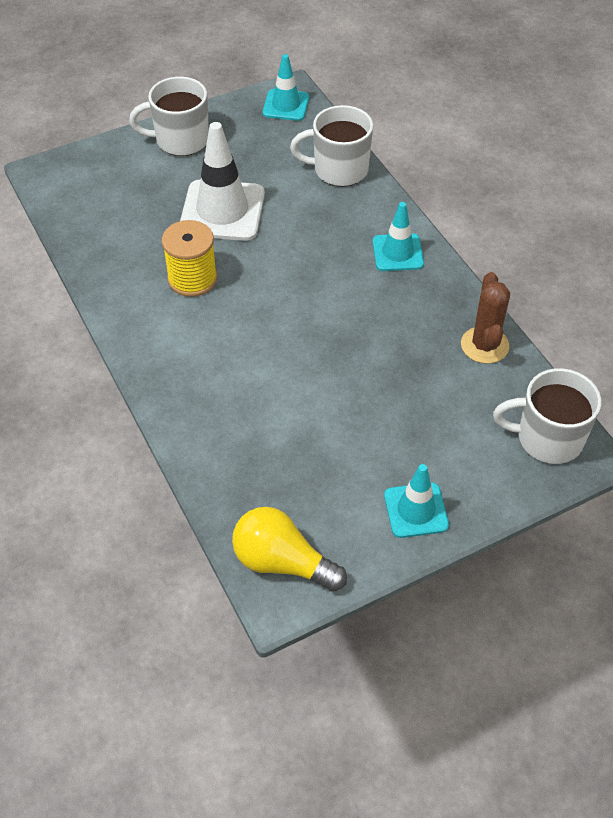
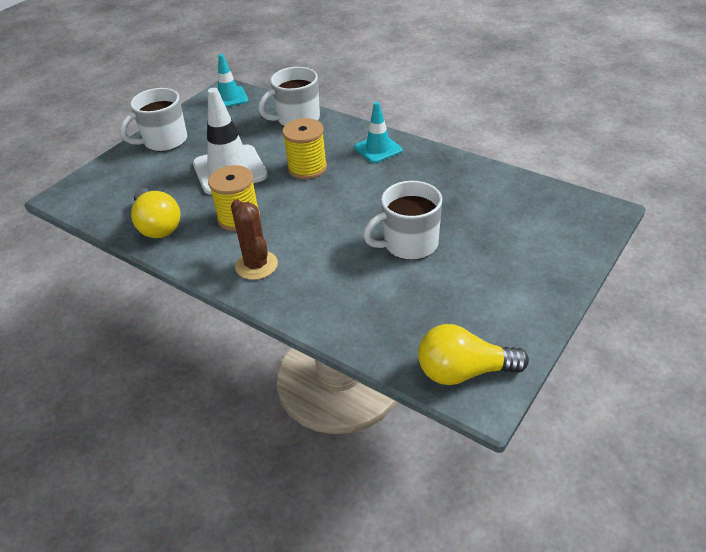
camera: 25 degrees left, 10 degrees down
(110, 251) = (157, 225): none -> yellow light bulb
(303, 245) = (307, 168): none -> yellow spool
(416, 510) = (529, 292): turquoise traffic cone -> none
(484, 345) = (483, 177): brown cactus -> brown cactus (256, 265)
(547, 438) = (574, 212): white mug -> white mug (409, 244)

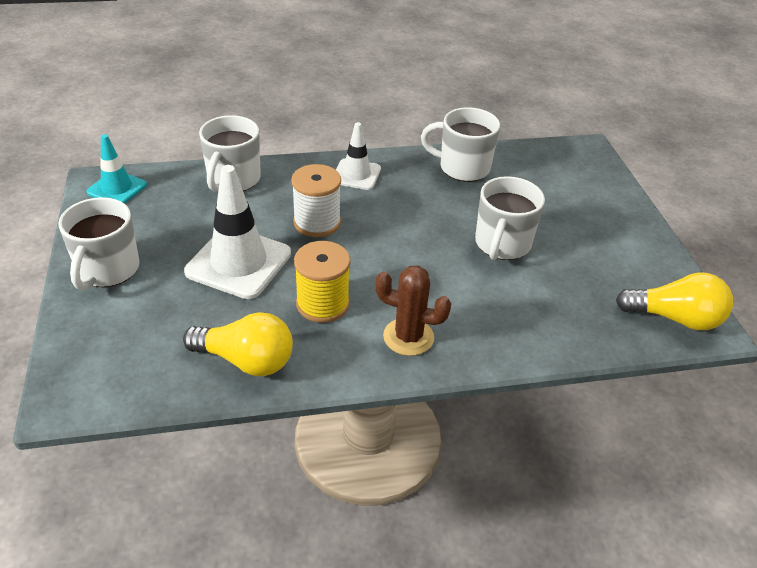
camera: 50 degrees left, 0 degrees up
(307, 168) = (317, 222): yellow spool -> white spool
(378, 149) = (356, 175): turquoise traffic cone -> white traffic cone
(463, 372) = (675, 318): yellow light bulb -> yellow light bulb turned 120 degrees counterclockwise
(465, 178) = (462, 167): none -> white mug

